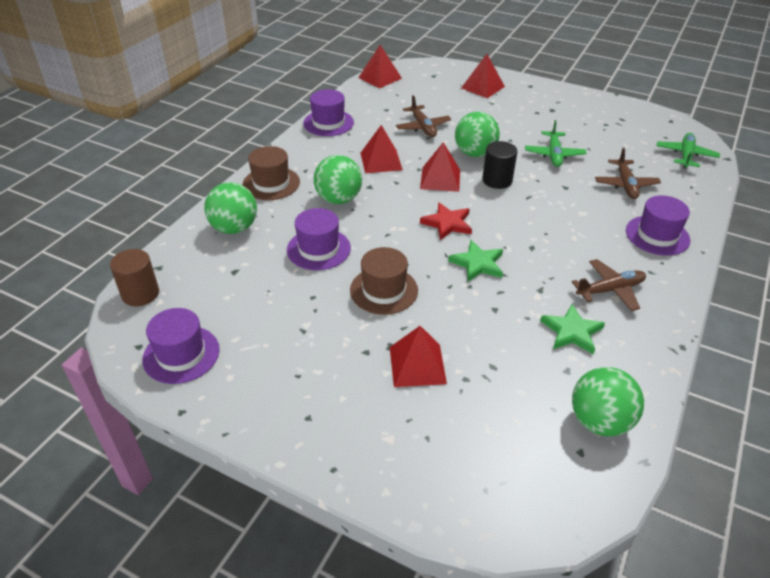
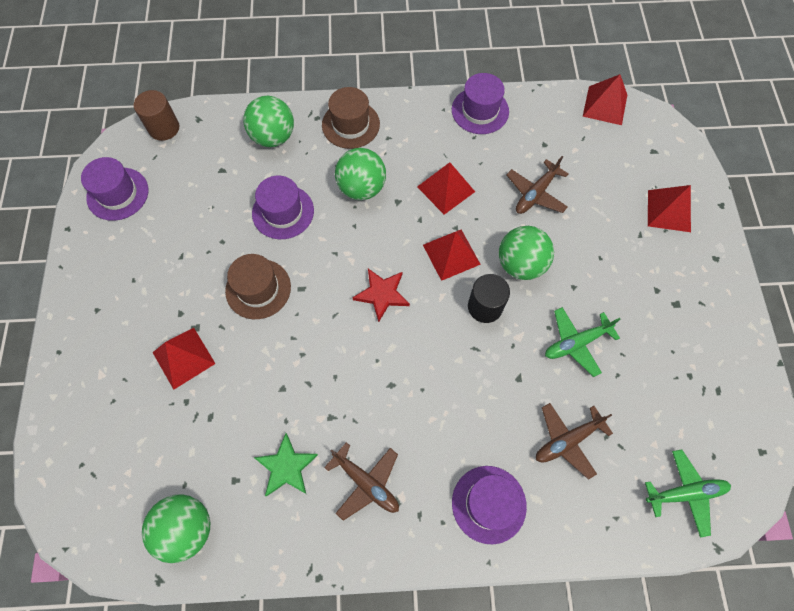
camera: 60 degrees right, 25 degrees up
(478, 264) = (337, 347): green star -> none

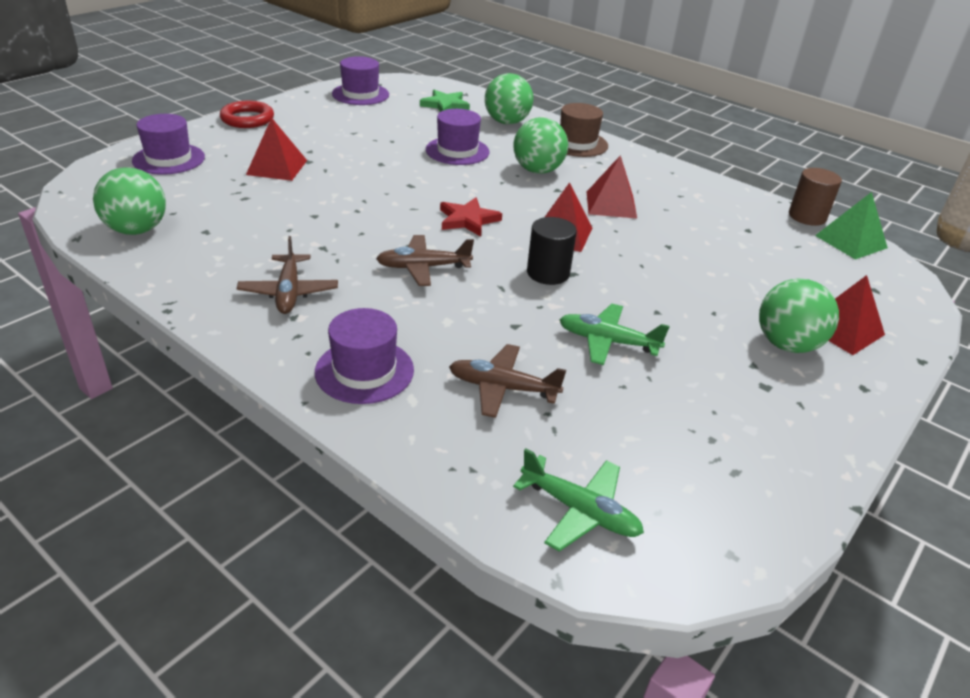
camera: 40 degrees right, 30 degrees down
(74, 315) = (247, 119): none -> red ring
(164, 128) = (436, 87): brown cylinder -> brown cylinder (807, 216)
(258, 289) = (379, 169): brown hat -> none
(286, 467) = (249, 248): green star -> green star (445, 105)
(480, 110) = (707, 187): purple hat -> purple hat (169, 159)
(521, 264) = (621, 272): green ball -> green ball (787, 344)
(535, 193) = (697, 247): brown plane -> brown plane (423, 267)
(605, 105) = (850, 241): red pyramid -> green pyramid

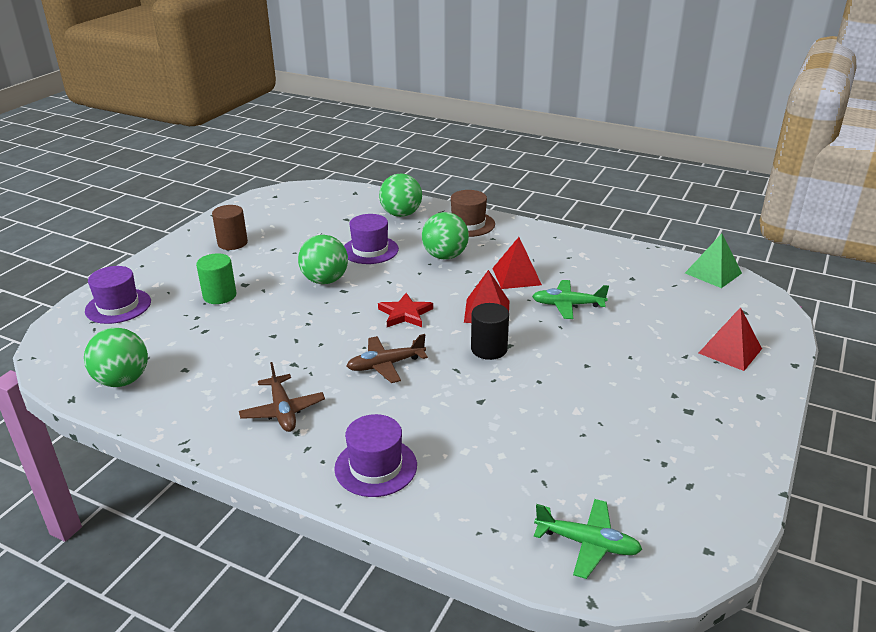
camera: 10 degrees left, 5 degrees down
(247, 119) = (171, 253): red ring -> none
(277, 167) = (219, 296): red pyramid -> green cylinder
(360, 94) = (262, 209): purple hat -> none
(445, 105) = (341, 207): green star -> none
(502, 388) = (491, 457): brown plane -> none
(607, 341) = (557, 399): green plane -> green plane (567, 305)
(787, 344) = (693, 372): green ball -> green ball (325, 280)
(807, 216) = (673, 257): brown cylinder -> brown cylinder (232, 243)

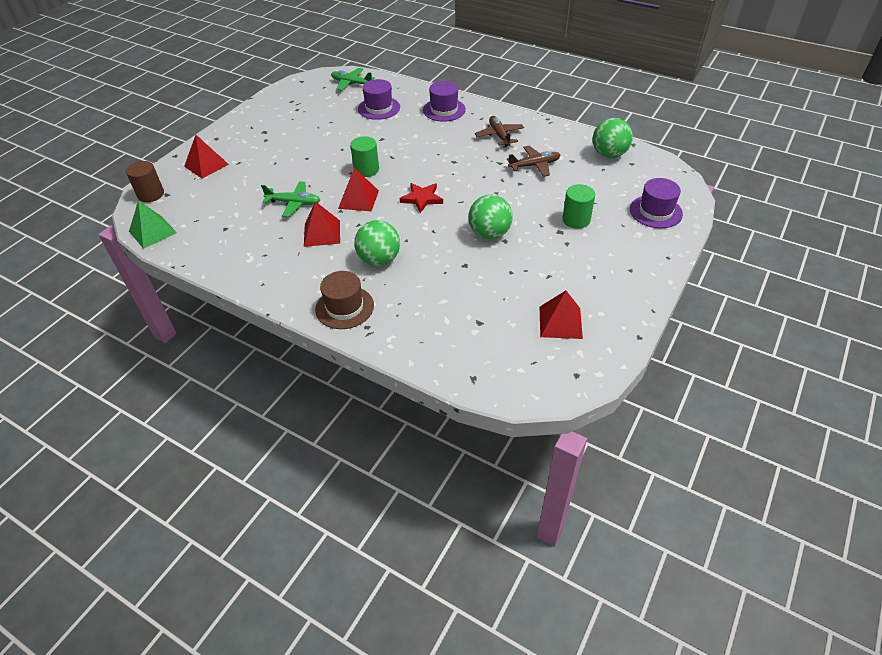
camera: 175 degrees left, 15 degrees up
(232, 243) = (593, 285): brown cylinder -> brown cylinder (151, 194)
(275, 220) = (560, 322): none -> red pyramid
(370, 250) = (451, 270): purple hat -> purple hat (379, 108)
(385, 365) = (438, 160): brown plane -> brown plane (534, 165)
(401, 214) = (416, 328): green ball -> none
(489, 349) = (366, 170): black cylinder -> green cylinder

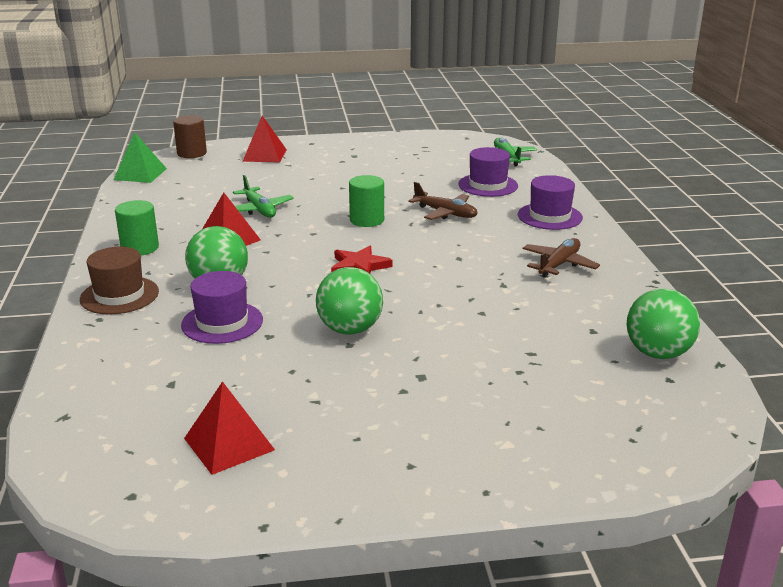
camera: 50 degrees right, 20 degrees down
(358, 199) = (309, 235): red pyramid -> none
(534, 165) = (536, 309): brown plane -> brown plane (445, 213)
(576, 220) = (464, 380): green cylinder -> green cylinder (140, 248)
(655, 211) = (583, 441): purple hat -> purple hat (222, 322)

